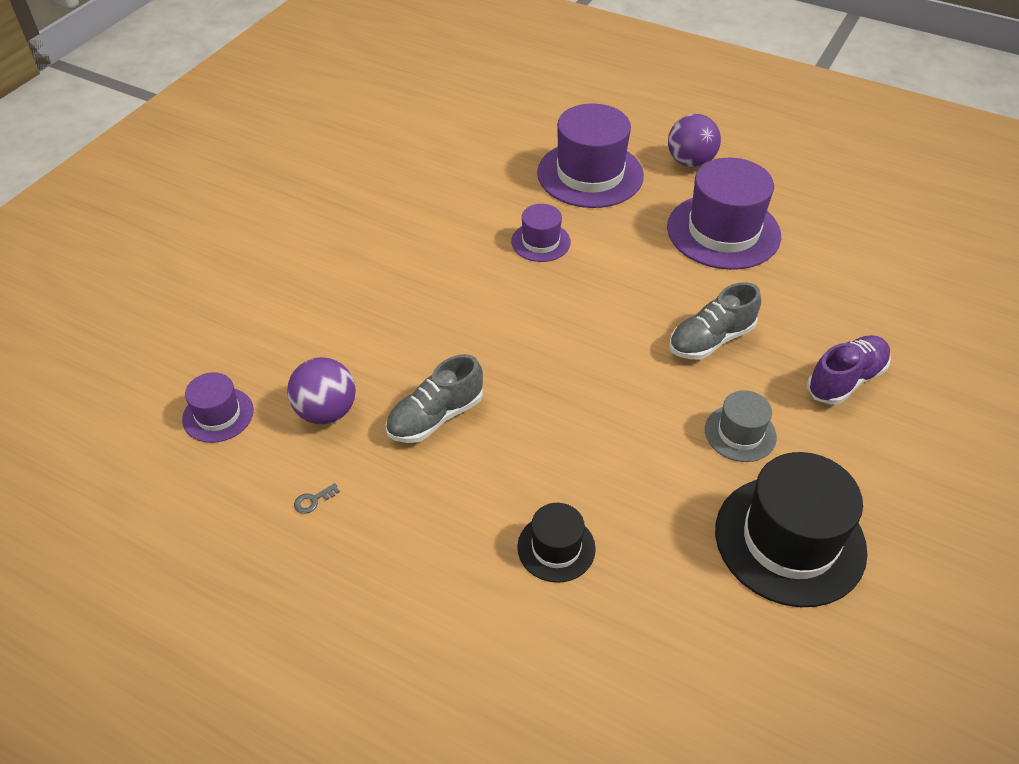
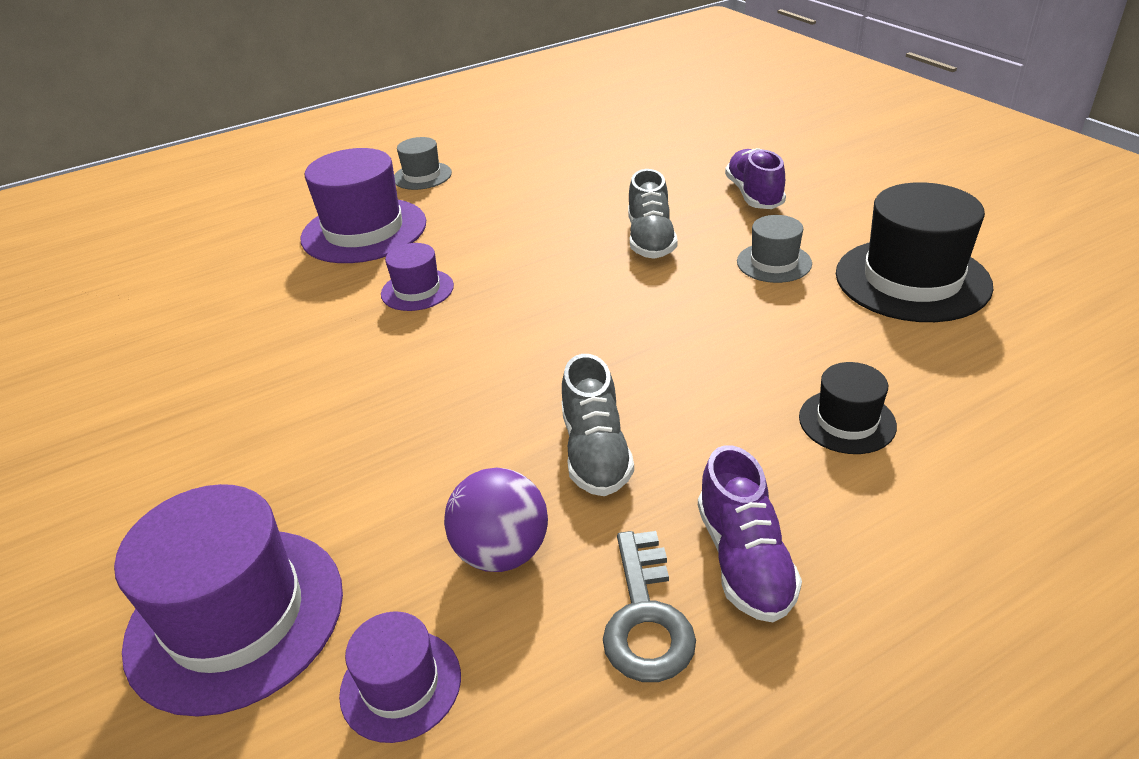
camera: 55 degrees left, 10 degrees down
(313, 500) = (646, 617): grey key -> grey key, size x2.47
(384, 532) = (744, 559): none -> purple shoe
(690, 162) = (422, 176): purple ball -> grey hat
(723, 231) = (527, 190): purple hat -> purple hat (236, 617)

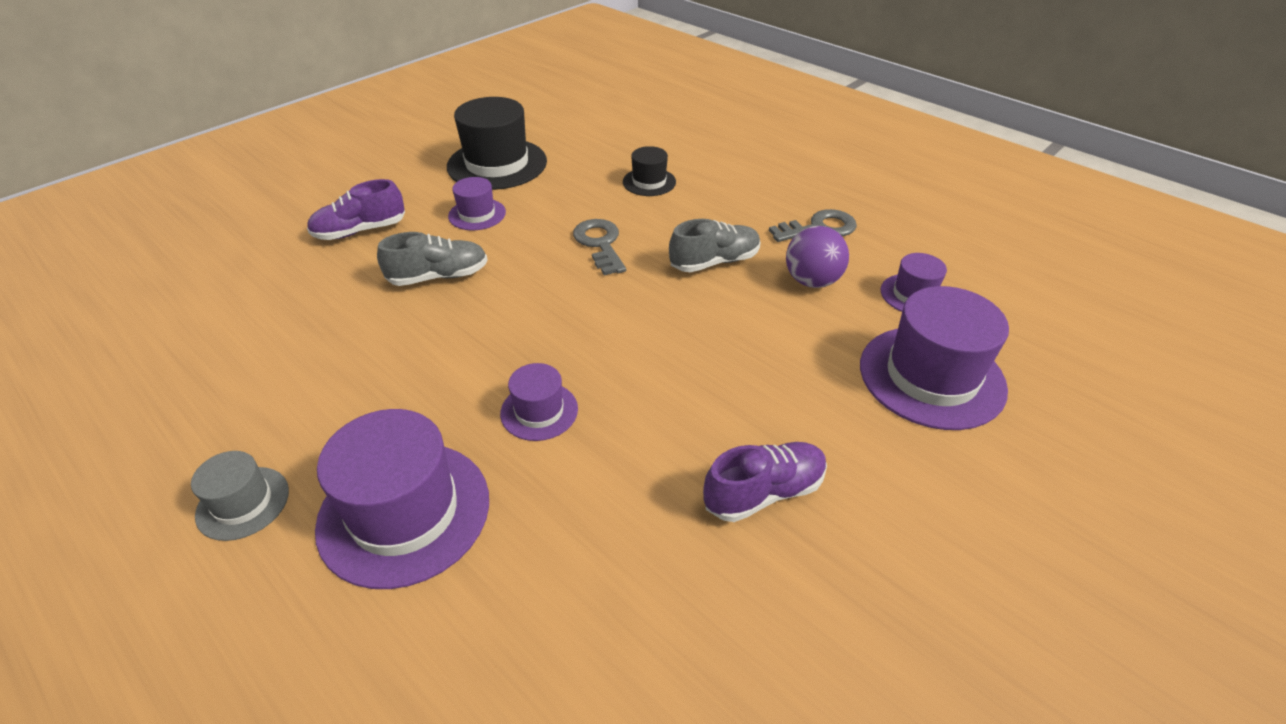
camera: 110 degrees left, 5 degrees up
(677, 351) = (600, 244): none -> grey key
(744, 559) = (766, 205): purple shoe -> purple shoe (763, 492)
(774, 262) = (477, 214): grey hat -> purple hat

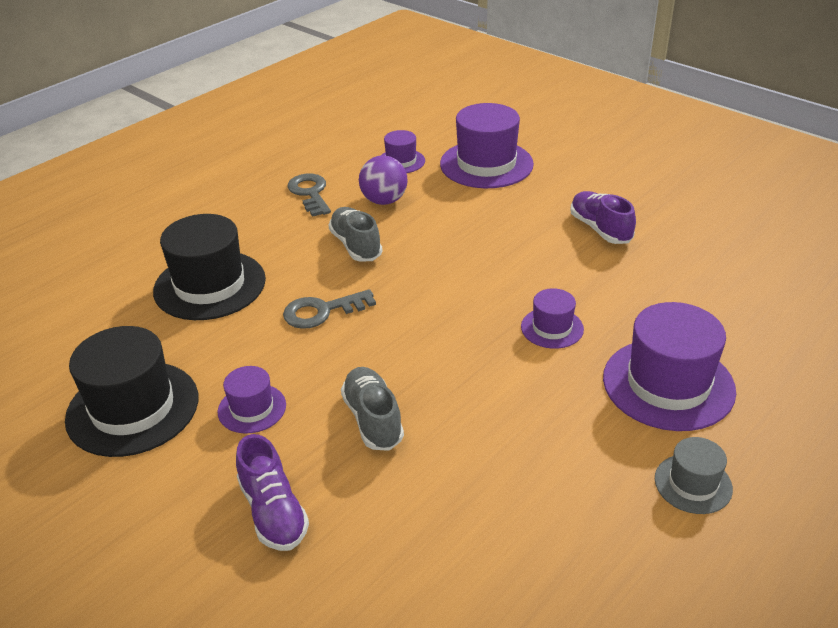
camera: 90 degrees left, 5 degrees down
(649, 182) = (210, 285): black hat -> black hat, size x1.92

